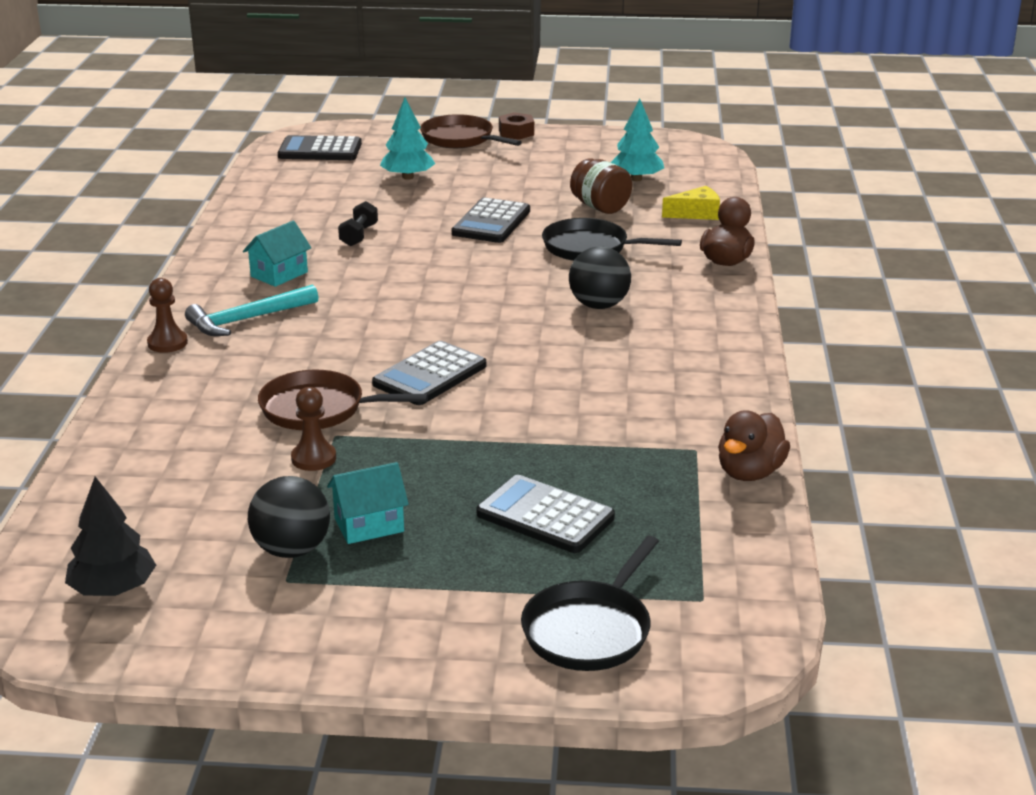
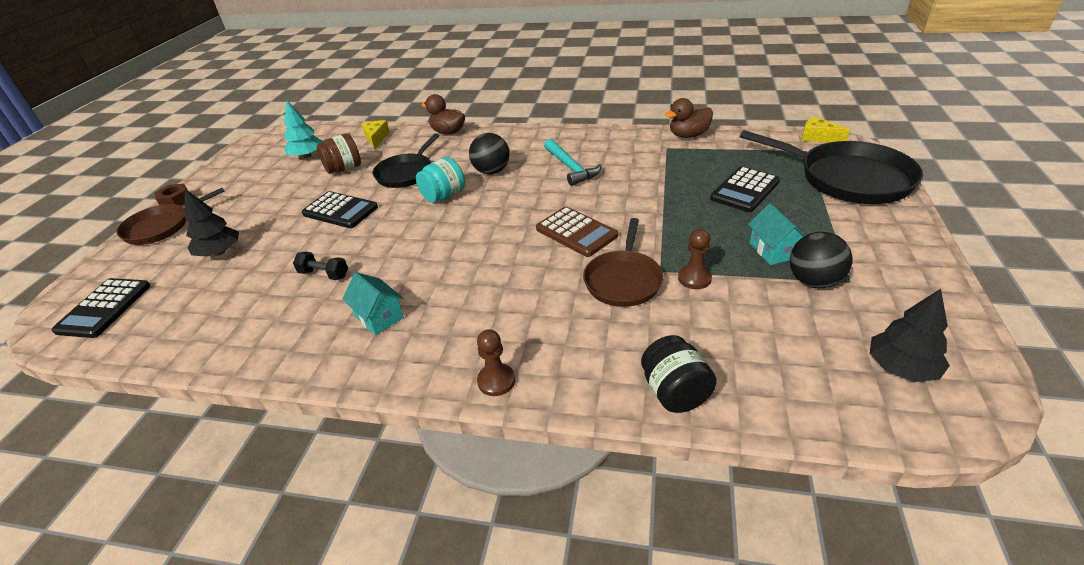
camera: 80 degrees left, 10 degrees up
(122, 438) = (674, 392): none -> black jar
(247, 319) = (463, 330): turquoise hammer -> turquoise hammer (570, 168)
(408, 177) = (219, 252): turquoise tree -> black tree
(430, 375) = (576, 232): black calculator -> brown calculator
(527, 279) = (444, 196): none -> turquoise jar
(590, 630) = (847, 178): black pan -> black pan, size x1.61
(750, 472) = (688, 135): brown duck -> brown duck turned 120 degrees clockwise
(764, 622) = (818, 137): none -> yellow cheese

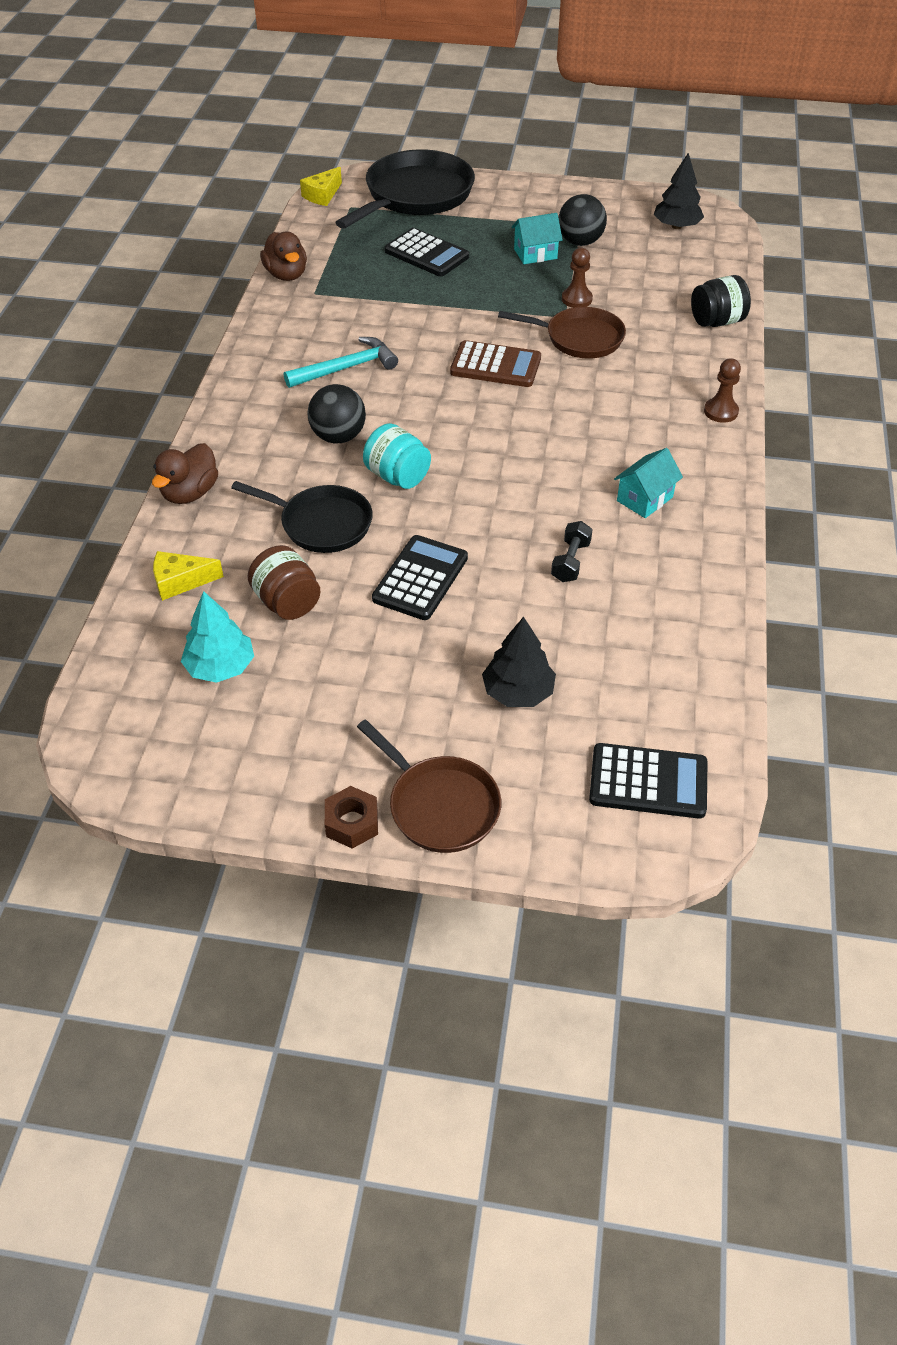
camera: 95 degrees left, 10 degrees up
(576, 232) = (495, 365): brown calculator -> brown calculator turned 60 degrees clockwise

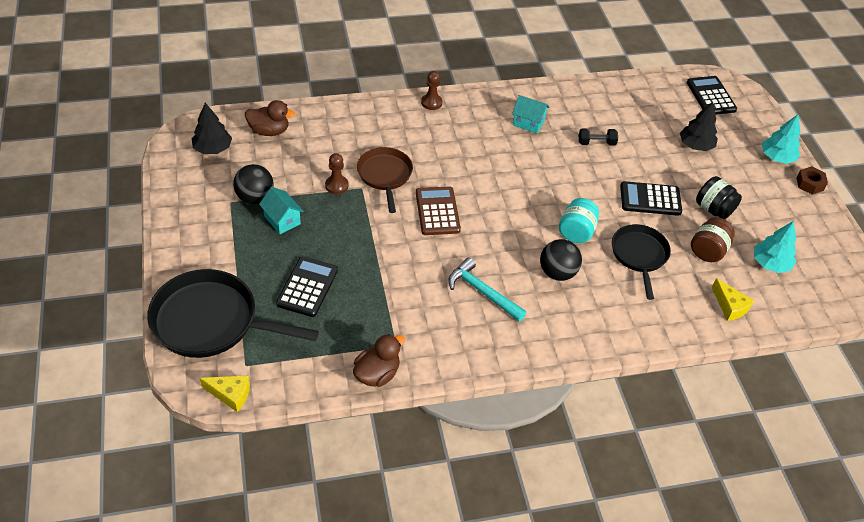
camera: 115 degrees left, 0 degrees up
(190, 493) = (658, 333): brown duck -> brown duck (269, 131)
(439, 805) = (777, 157): brown pan -> turquoise tree
(716, 321) = (334, 114): black jar -> black jar (713, 209)

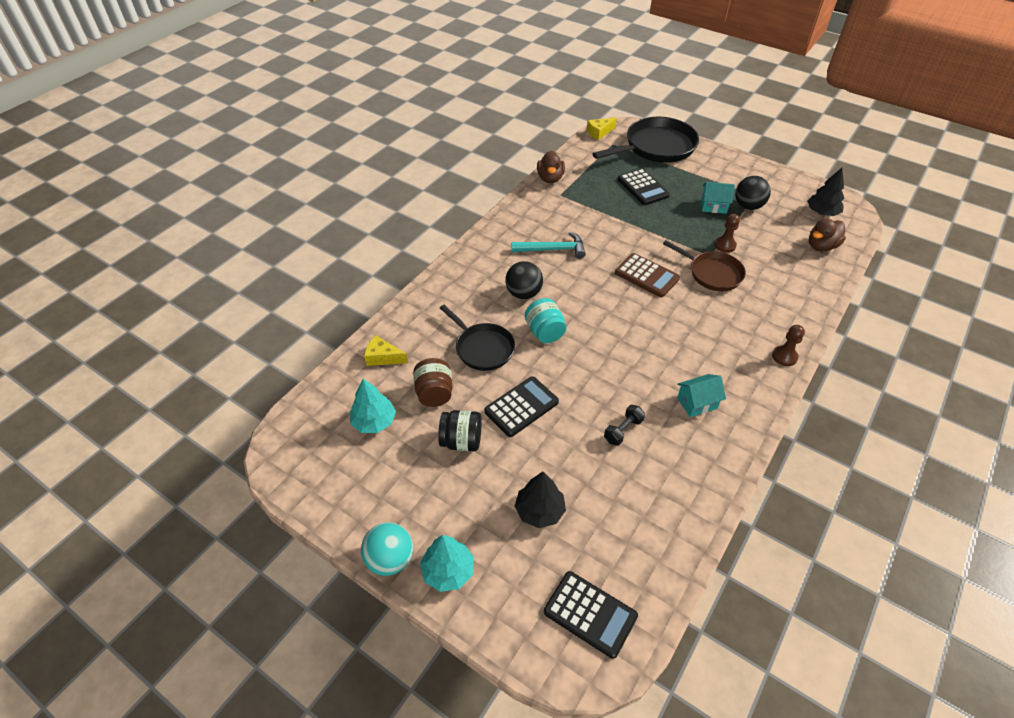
camera: 140 degrees right, 0 degrees up
(809, 184) = (390, 559): brown nut -> turquoise ball

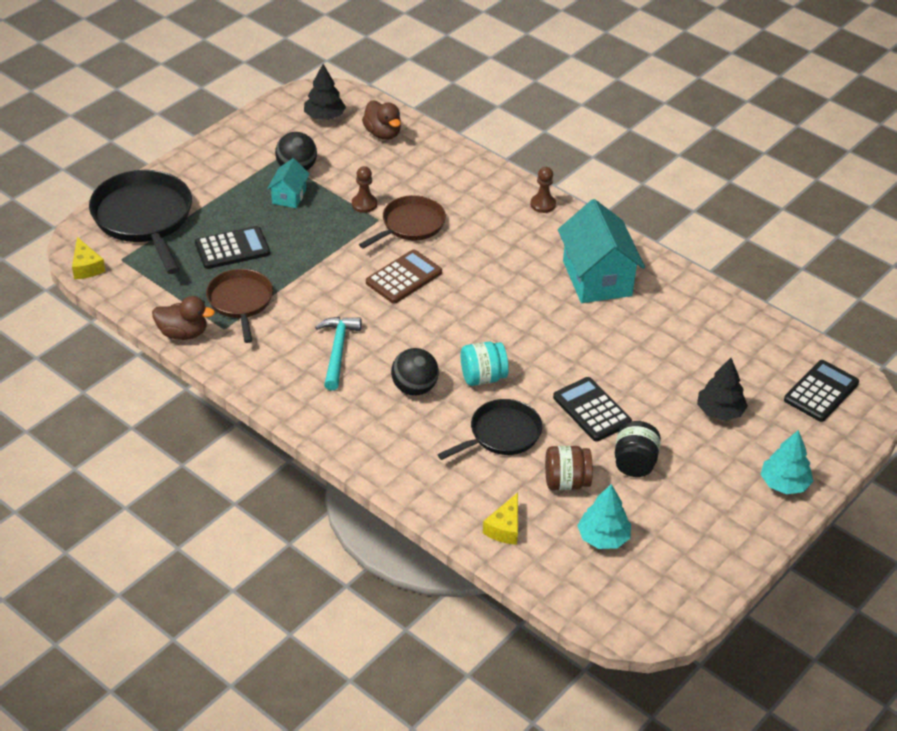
camera: 85 degrees left, 5 degrees down
(390, 559) = (773, 527): turquoise ball -> none
(589, 198) = (240, 302): none -> brown pan
(623, 430) = (628, 337): black dumbbell -> none
(697, 403) = (597, 278): turquoise house -> turquoise house, size x1.98

